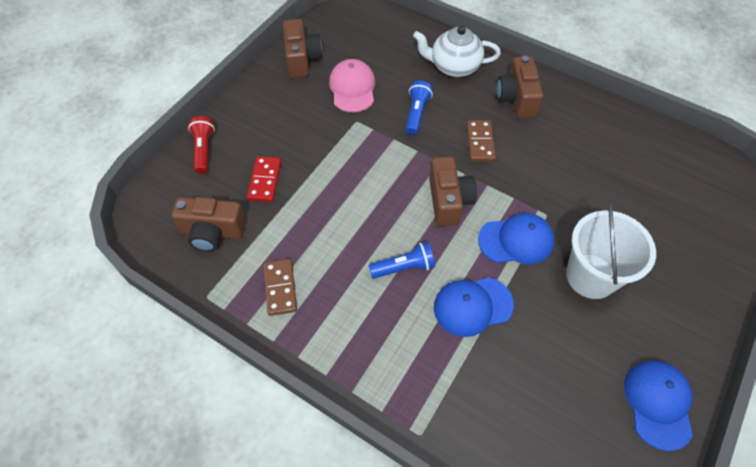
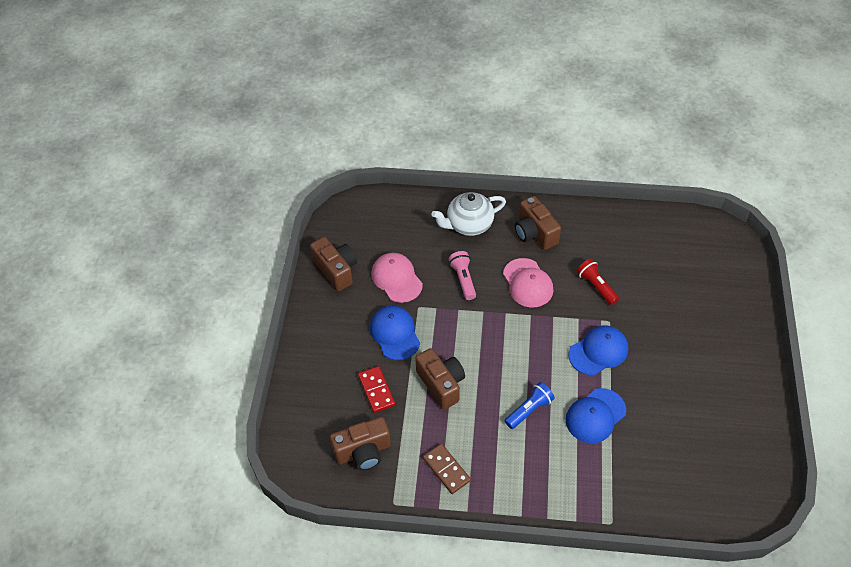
camera: 25 degrees left, 5 degrees down
(204, 150) = (306, 387): red flashlight -> red flashlight (596, 286)
(416, 113) = (463, 279): blue flashlight -> pink flashlight
(448, 201) = (531, 342): brown camera -> brown camera (441, 384)
(480, 142) = (528, 283): brown domino -> pink cap
(591, 276) = (664, 354): white bucket -> none
(658, 403) = (752, 424): blue cap -> blue cap (395, 333)

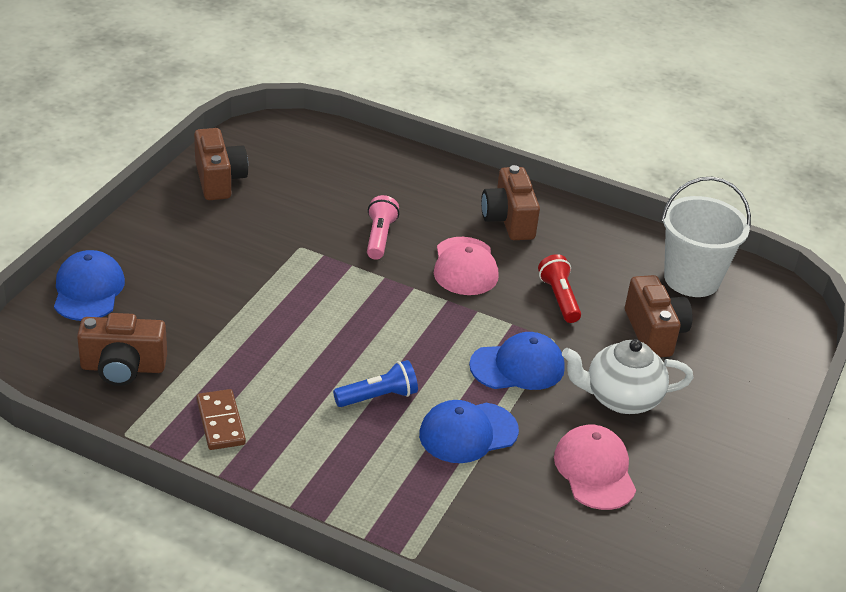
camera: 15 degrees right, 15 degrees down
(376, 390) = (185, 312): red domino -> none
(395, 333) = (250, 263): blue cap -> blue cap (88, 290)
(396, 279) = (291, 211): pink cap -> pink cap (594, 470)
(441, 384) = (276, 332): brown camera -> brown camera (654, 332)
(469, 225) = (424, 186): white teapot -> white teapot (621, 398)
(665, 239) = (691, 279): none -> white bucket

